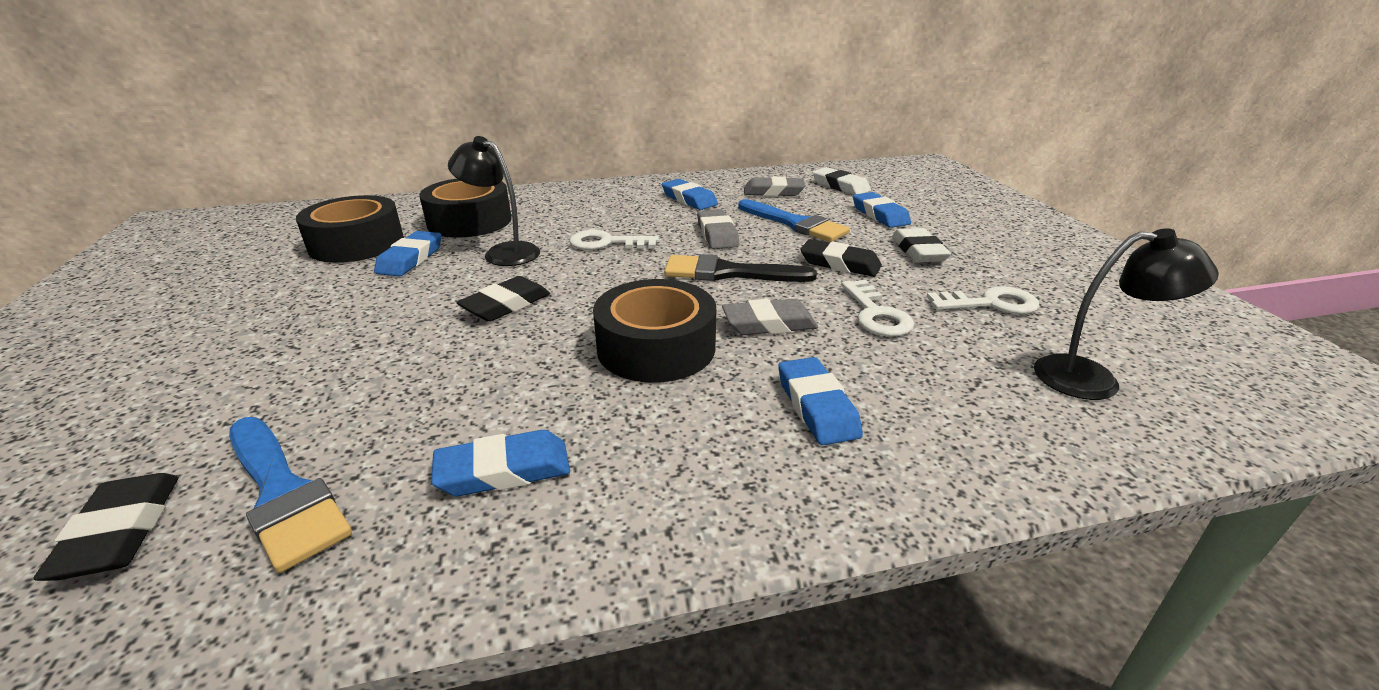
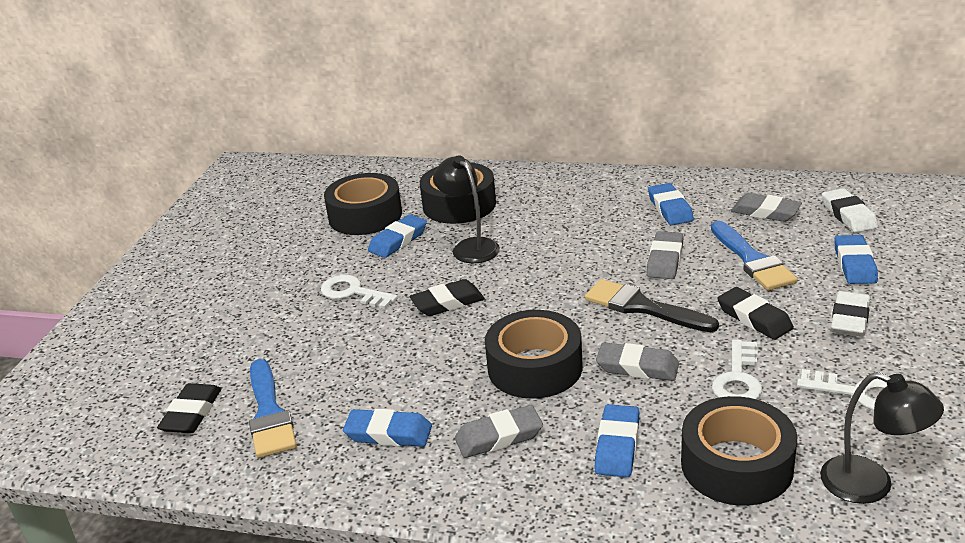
camera: 30 degrees right, 0 degrees up
(606, 243) = (559, 252): white key -> white key (352, 293)
(666, 434) = (499, 437): none -> grey eraser
(957, 393) = (736, 465): none -> black tape

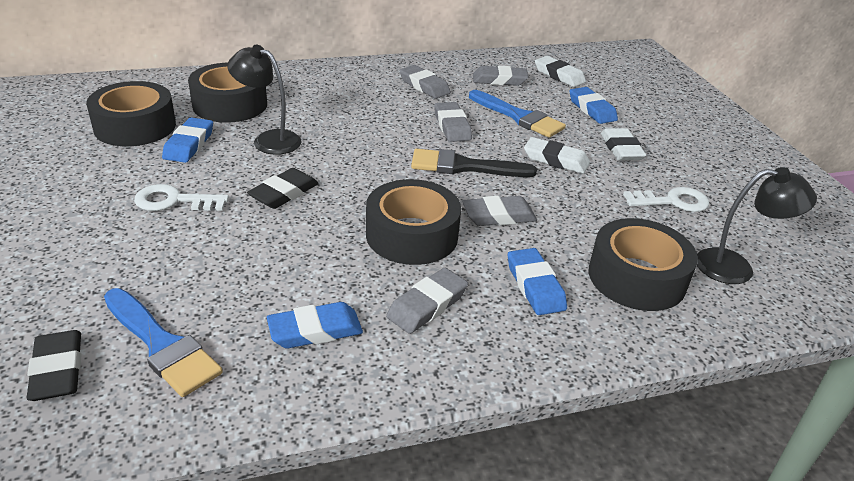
camera: 35 degrees left, 5 degrees up
(670, 209) = (424, 86): blue eraser -> grey eraser
(738, 379) = (583, 209): white key -> none
(754, 318) = (555, 160): black eraser -> white eraser

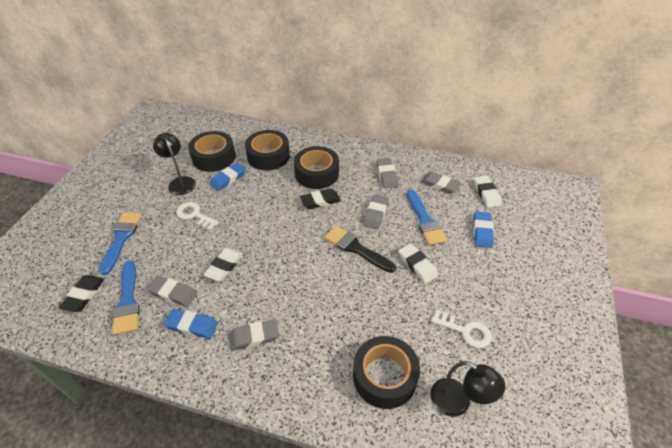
camera: 35 degrees right, 10 degrees up
(58, 269) = (121, 238): none -> blue brush
(269, 140) = (268, 189): black lamp -> black lamp (180, 182)
(284, 193) = (246, 230): black eraser -> black eraser (320, 201)
(412, 235) = (285, 286): black tape -> black tape (317, 173)
(498, 216) = (343, 294): grey eraser -> grey eraser (173, 293)
(535, 286) = (320, 352): blue eraser -> none
(621, 149) = (471, 273): white eraser -> white eraser (224, 266)

